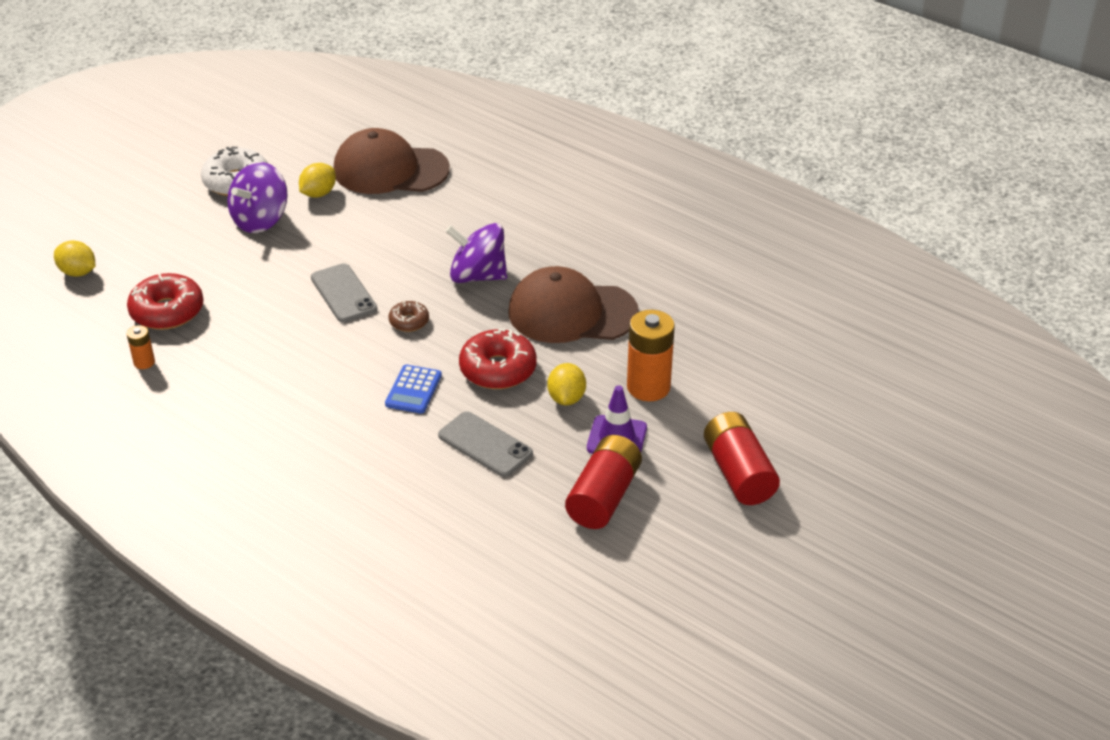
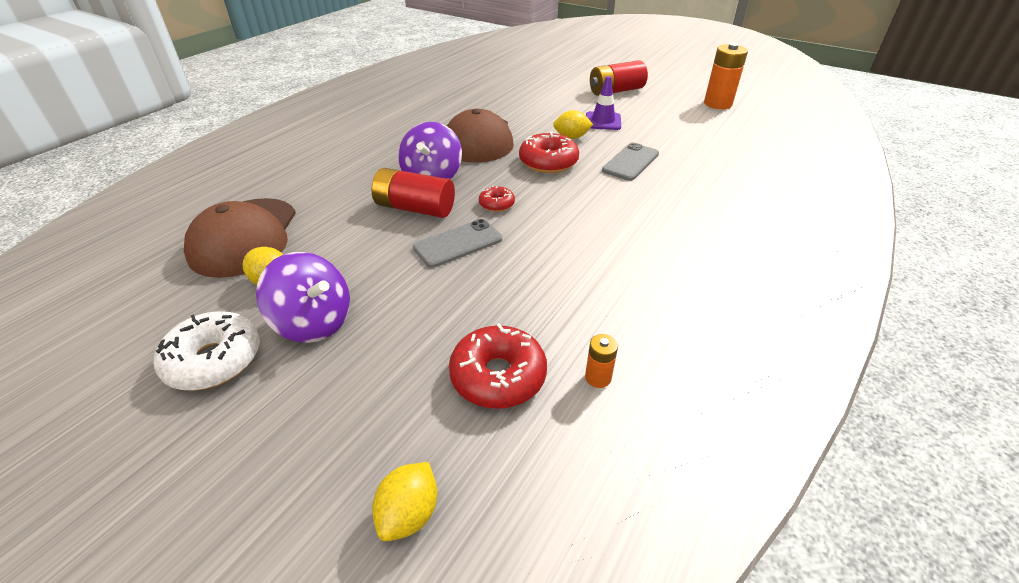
camera: 95 degrees left, 0 degrees up
(409, 321) = (496, 204): brown donut -> red donut
(413, 390) = (583, 195): blue calculator -> none
(603, 496) = (656, 123): red battery -> red battery (415, 208)
(648, 387) = (551, 113): orange battery -> orange battery (717, 104)

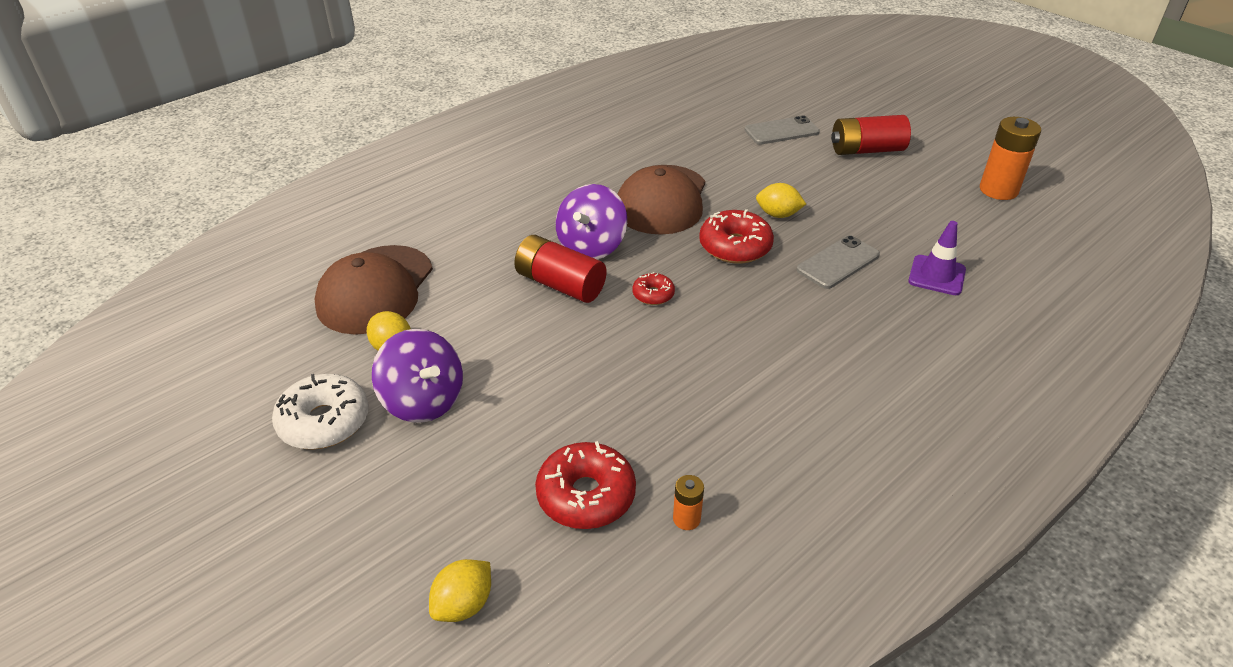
camera: 15 degrees right, 0 degrees up
(458, 243) = (593, 337): grey phone -> grey phone (781, 131)
(603, 121) = (828, 196): purple traffic cone -> purple traffic cone (936, 275)

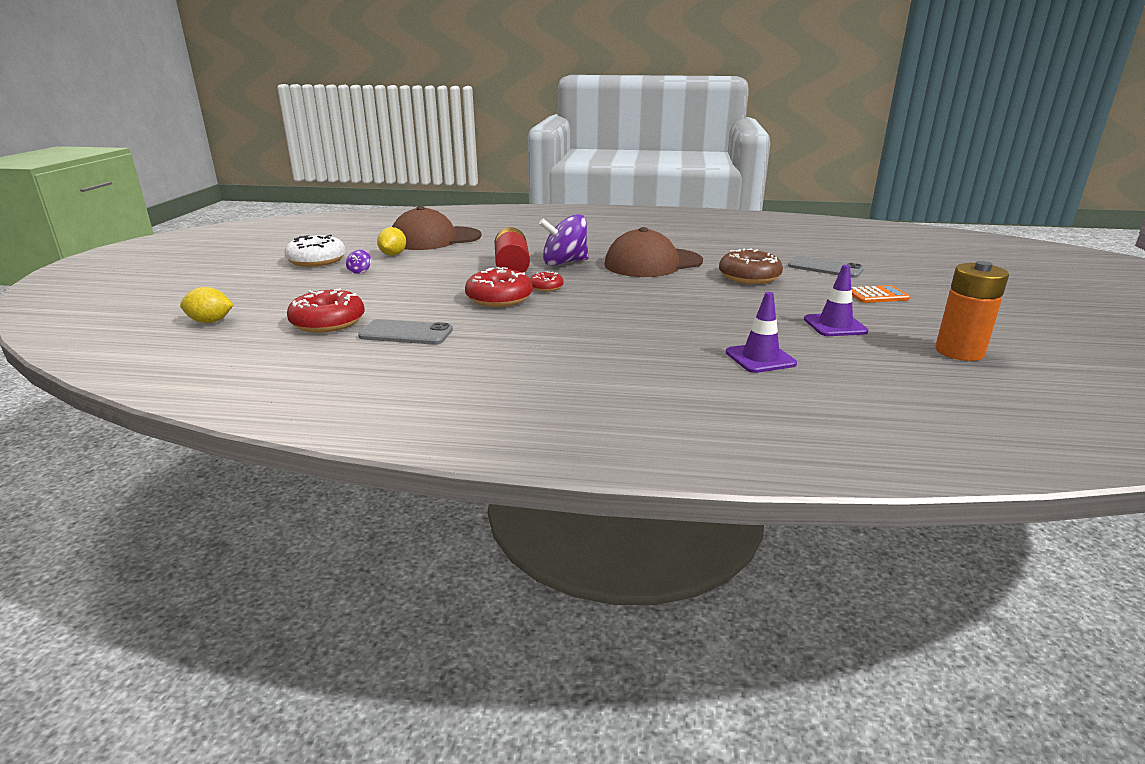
camera: 50 degrees right, 15 degrees down
(423, 400) = (360, 271): purple spinning top -> purple spinning top, size x0.42
(686, 519) = (338, 351): orange battery -> none
(735, 247) = (645, 292): red donut -> red donut (499, 298)
(760, 176) = (749, 277): none -> brown donut
(778, 215) = (714, 293): yellow lemon -> none
(838, 262) = (697, 323): grey phone -> grey phone (406, 333)
(866, 150) = (877, 295): red battery -> orange calculator
(906, 205) = (835, 325): none -> purple traffic cone

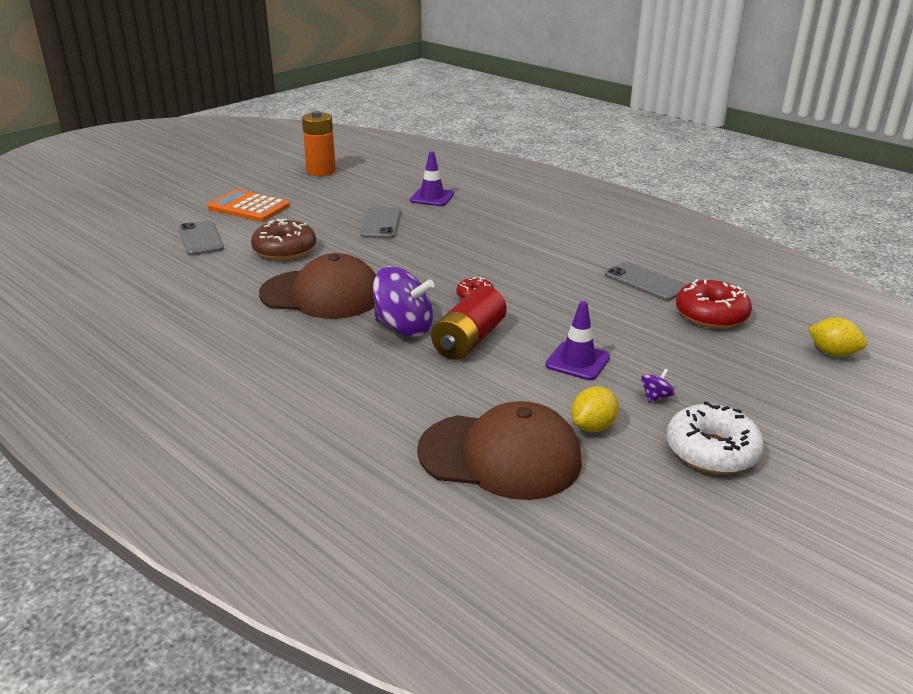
camera: 145 degrees left, 5 degrees up
(499, 298) = (534, 295): red donut -> none
(735, 315) = (381, 223): none -> grey phone
(835, 325) = (340, 199): purple traffic cone -> purple traffic cone (577, 361)
(877, 295) = (249, 207): orange calculator -> orange calculator, size x1.55

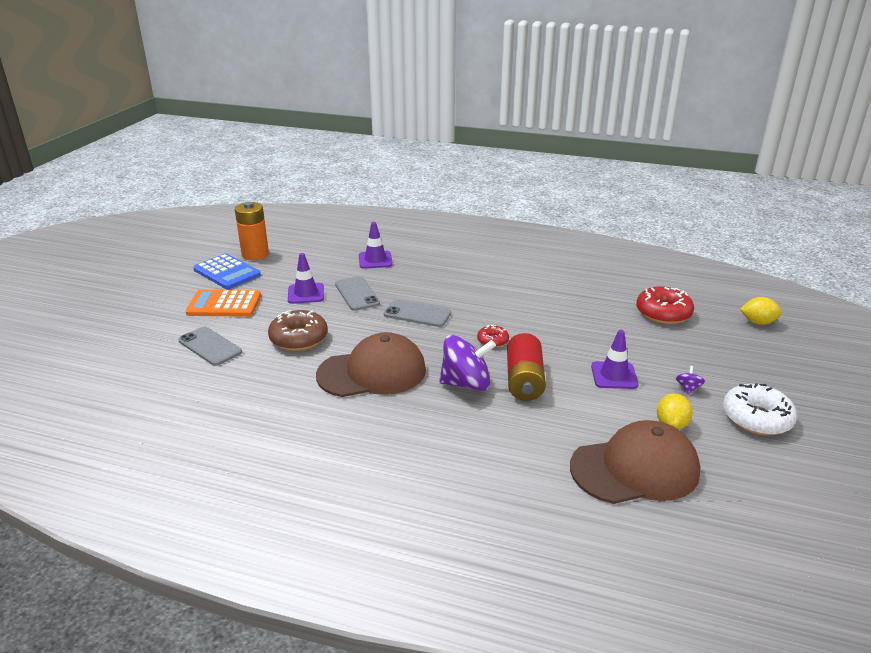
camera: 25 degrees left, 0 degrees up
(279, 181) = (227, 272): none -> blue calculator
(332, 213) = (306, 294): none -> purple traffic cone
(645, 282) = (598, 297): grey phone -> grey phone (417, 314)

